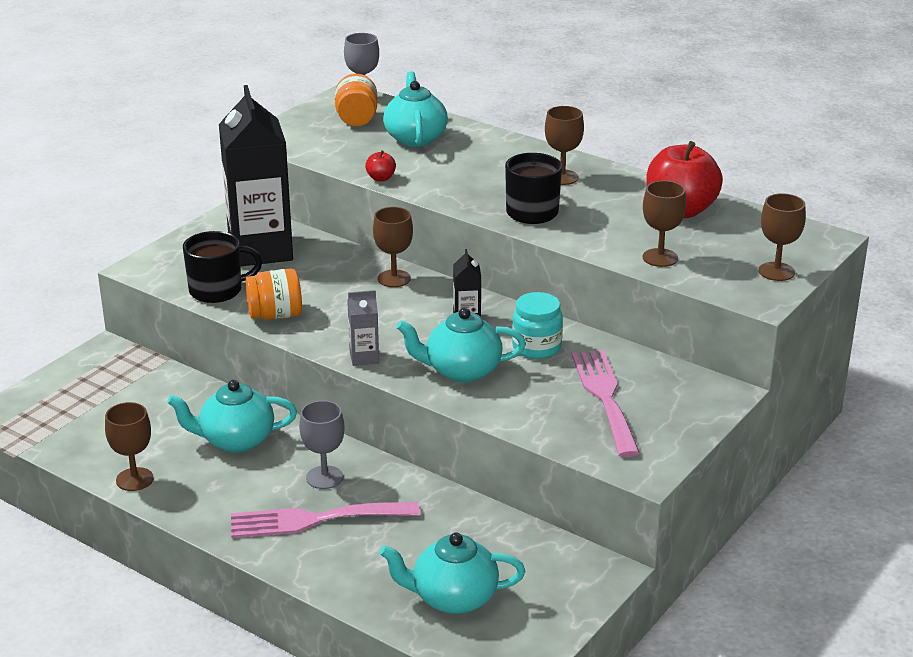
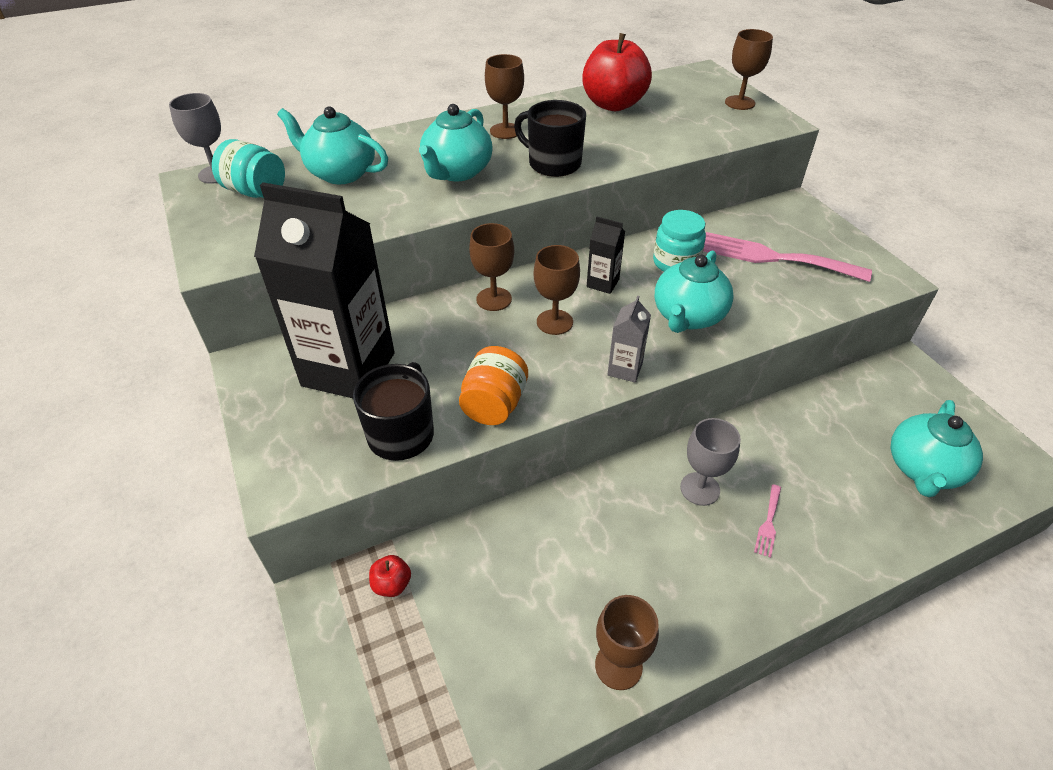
camera: 60 degrees left, 15 degrees up
(236, 440) = (595, 537): turquoise teapot -> turquoise teapot (457, 172)
(314, 520) = (768, 523): pink fork -> pink fork, size x0.43
(356, 119) = (256, 192): orange jar -> turquoise jar
(381, 178) = (400, 218): red apple -> red apple (392, 584)
(660, 258) = (683, 136): brown goblet -> brown goblet (554, 322)

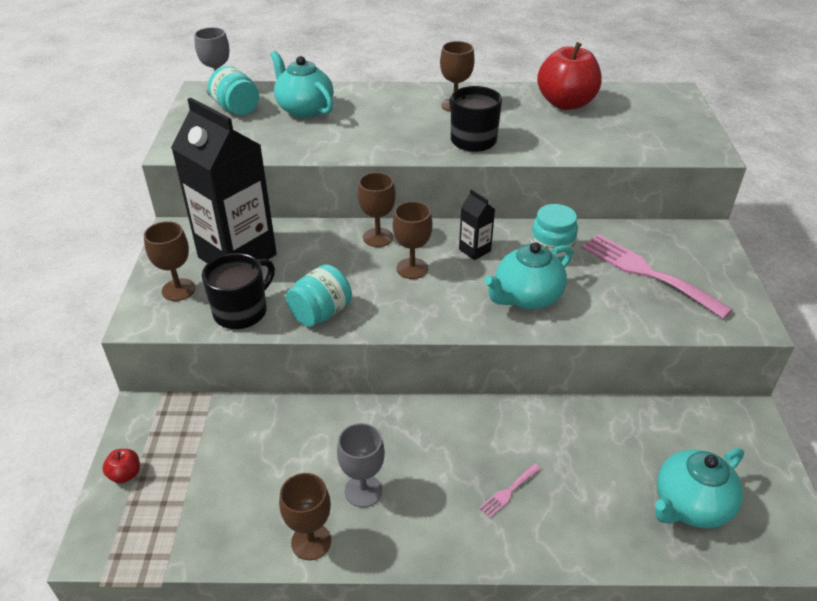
camera: 25 degrees right, 5 degrees down
(392, 584) = (192, 421): red apple -> red apple (125, 474)
(457, 172) = (390, 128): turquoise teapot -> none
(494, 404) = (321, 313): orange jar -> turquoise jar
(625, 369) = (440, 320): grey carton -> none
(700, 489) = (469, 444): grey goblet -> grey goblet (363, 491)
(739, 103) = (687, 127): brown goblet -> brown goblet (178, 290)

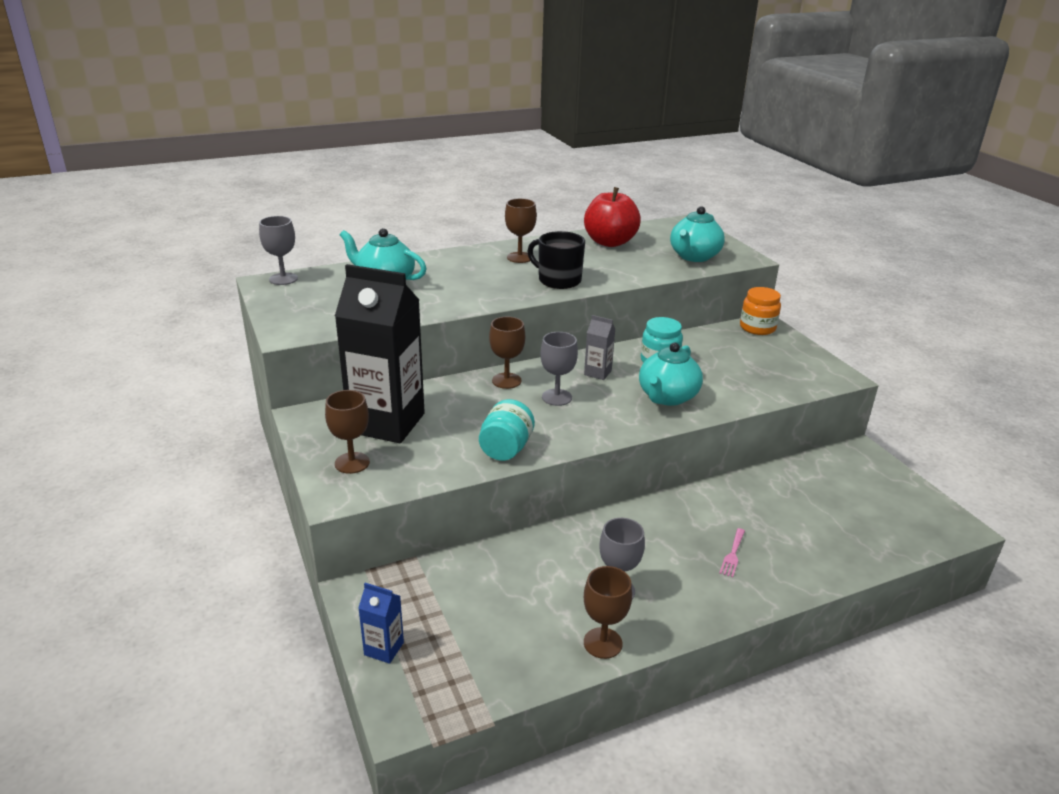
camera: 25 degrees left, 10 degrees down
(125, 474) = (384, 648): red apple -> blue carton
(236, 109) = (316, 291): turquoise jar -> none
(242, 311) = (431, 465): black mug -> none
(412, 268) = (556, 397): brown goblet -> grey goblet
(474, 250) = (597, 373): black carton -> grey carton
(646, 272) = (742, 360): pink fork -> none
(690, 505) = (866, 522): turquoise teapot -> turquoise teapot (694, 256)
(696, 236) = (757, 328): none -> orange jar

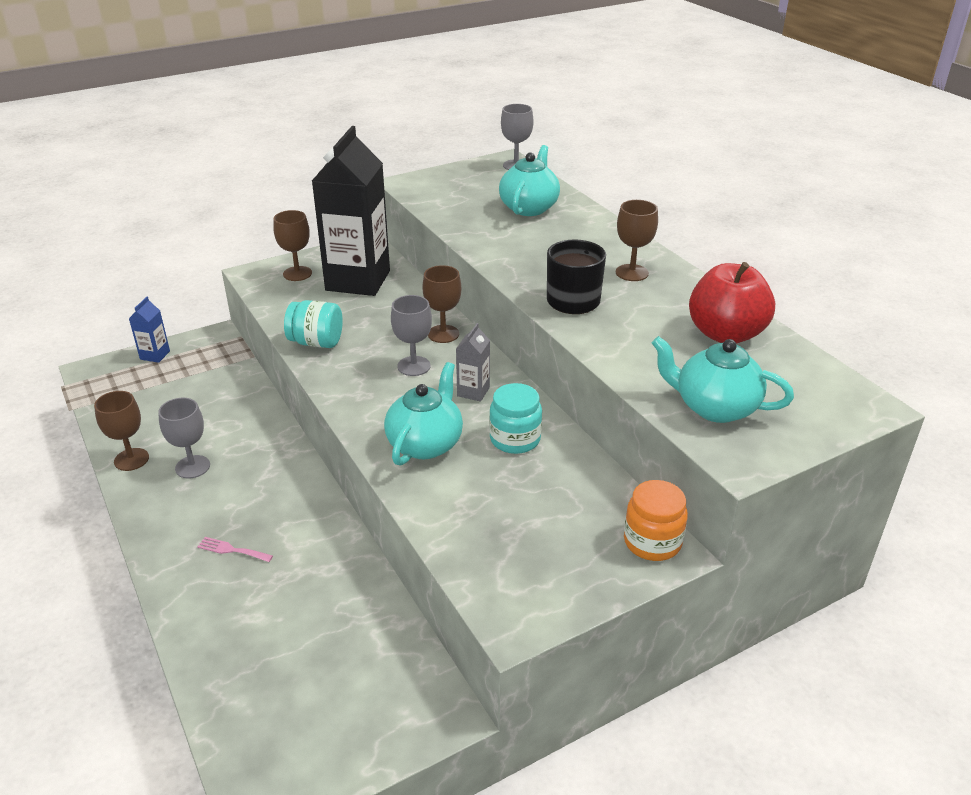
camera: 85 degrees right, 5 degrees up
(667, 397) = (425, 444): turquoise teapot -> turquoise teapot turned 90 degrees clockwise

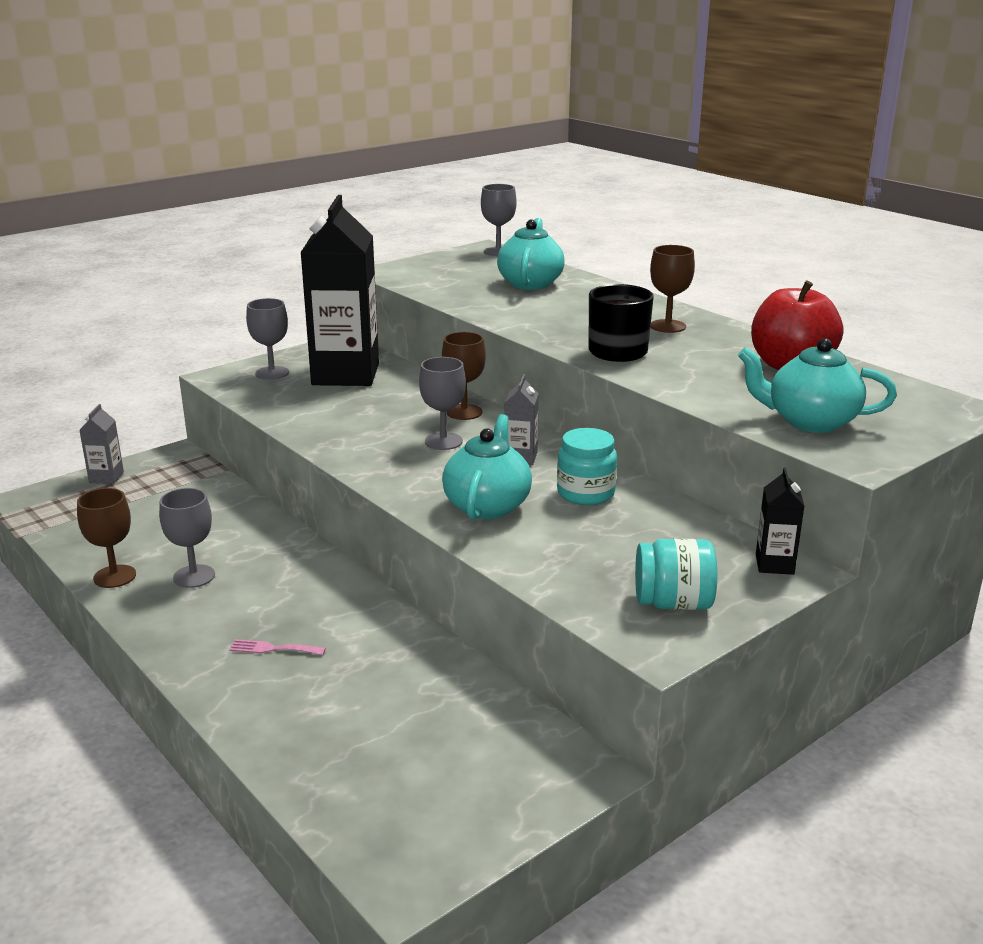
camera: 10 degrees left, 10 degrees down
(155, 355) = (106, 477): blue carton -> grey carton
(297, 274) = (272, 373): brown goblet -> grey goblet
(316, 342) = (321, 430): turquoise jar -> turquoise jar (673, 603)
(652, 542) = (774, 564): orange jar -> black carton

